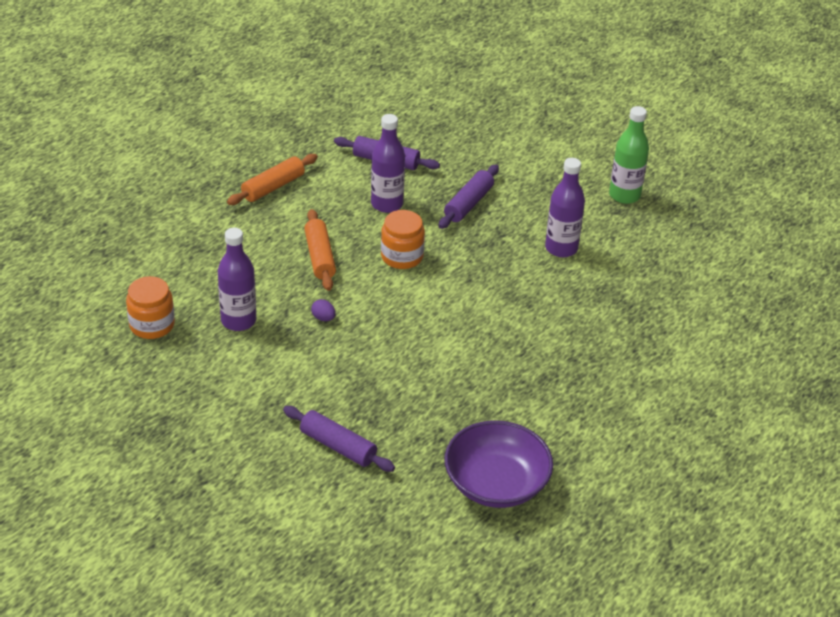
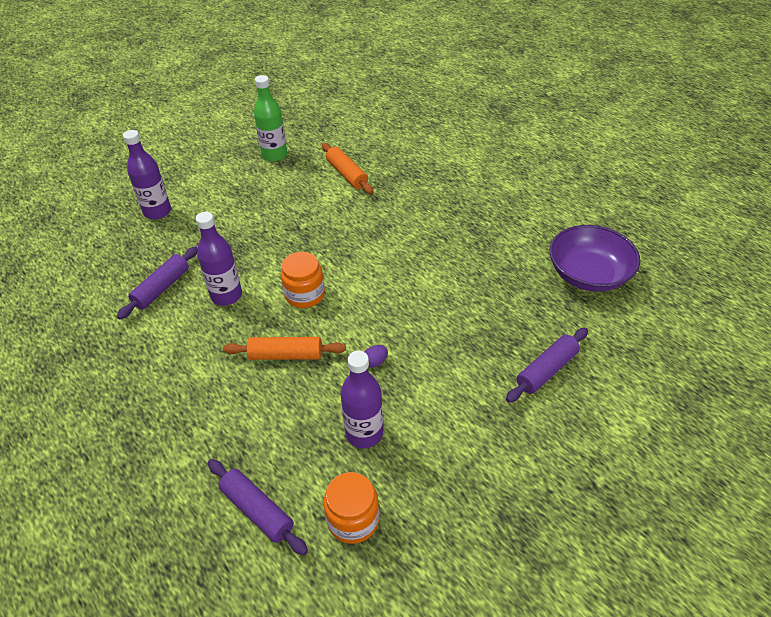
camera: 75 degrees left, 5 degrees up
(273, 187) = (160, 382): orange rolling pin -> orange rolling pin (347, 174)
(468, 204) = (249, 241): purple rolling pin -> purple rolling pin (257, 510)
(561, 248) = (326, 197): purple bottle -> purple bottle (157, 212)

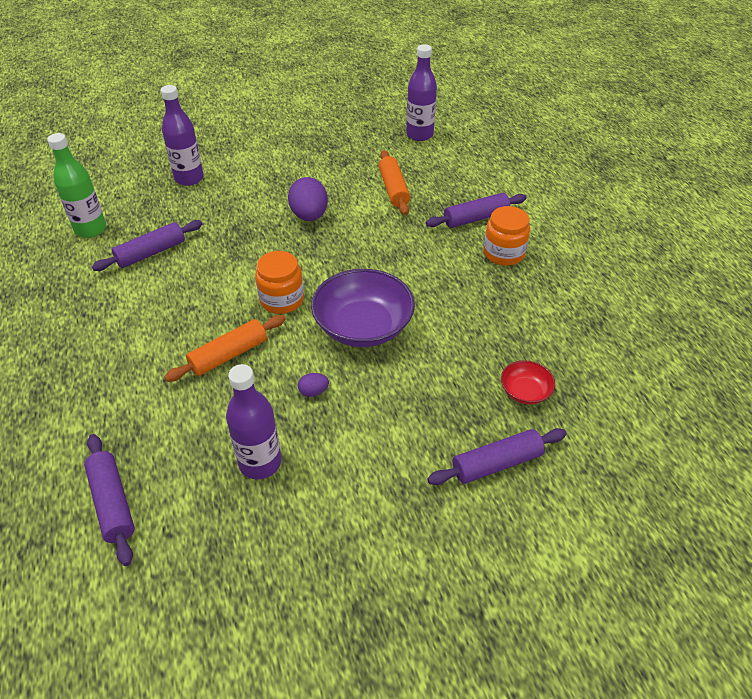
camera: 20 degrees right, 0 degrees up
(226, 295) = (206, 278): purple bottle -> purple bottle (419, 135)
(274, 155) = (331, 152): green bottle -> green bottle (90, 229)
(286, 355) = (229, 355): orange rolling pin -> orange rolling pin turned 60 degrees counterclockwise
(287, 216) = (309, 216): none -> purple egg
(353, 520) = (198, 549): orange jar -> orange jar (503, 253)
(427, 181) = (476, 218): none -> purple rolling pin
(538, 309) = (525, 391): none -> red bowl
(588, 274) = (606, 371): purple bowl -> purple bowl (363, 326)

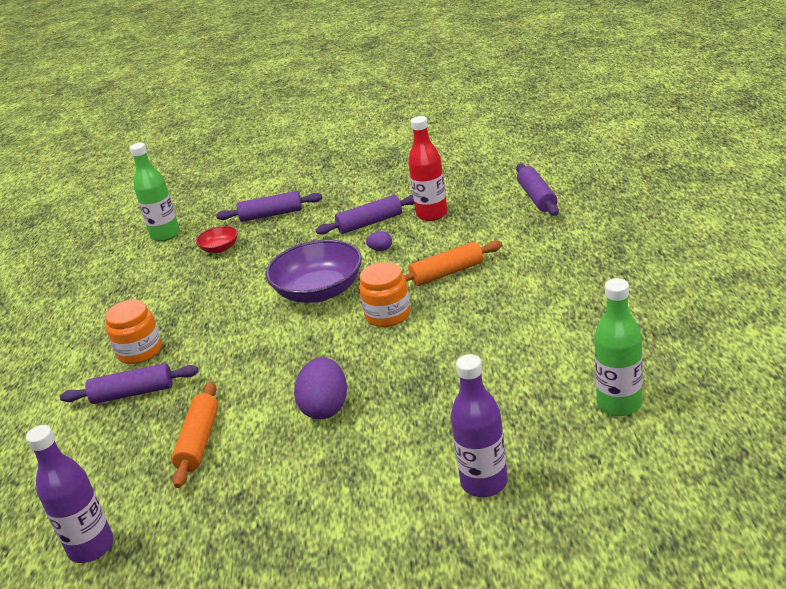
camera: 160 degrees left, 15 degrees down
(151, 253) = (531, 368): purple rolling pin -> purple rolling pin (370, 223)
(260, 463) = (432, 214): purple bottle -> red bottle
(625, 417) = (165, 235): none -> green bottle

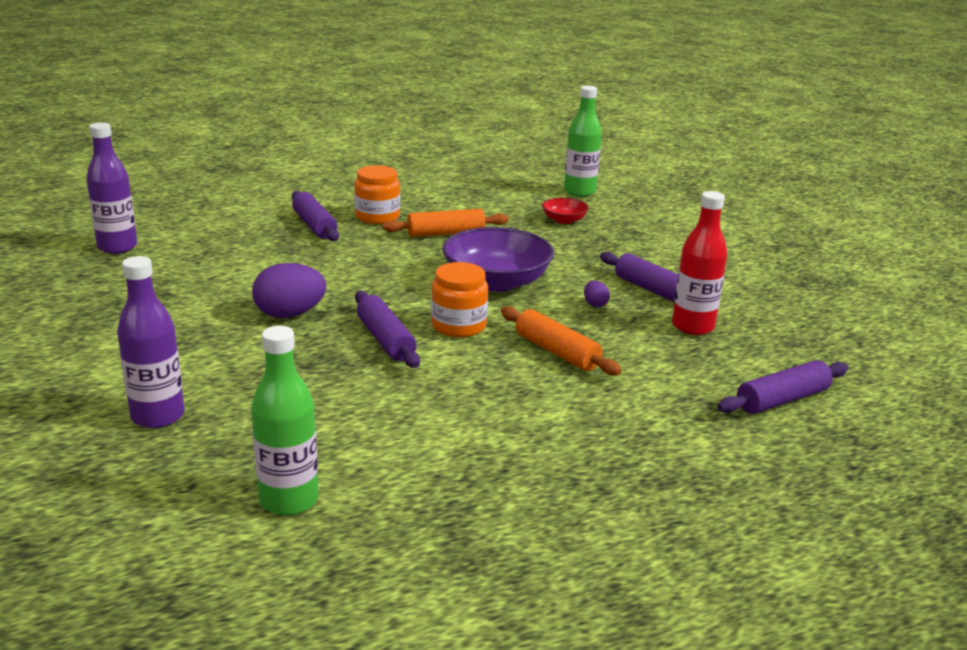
camera: 65 degrees right, 5 degrees down
(199, 441) = (243, 264): orange rolling pin -> orange rolling pin (446, 233)
(271, 214) = (644, 234): purple rolling pin -> purple rolling pin (386, 339)

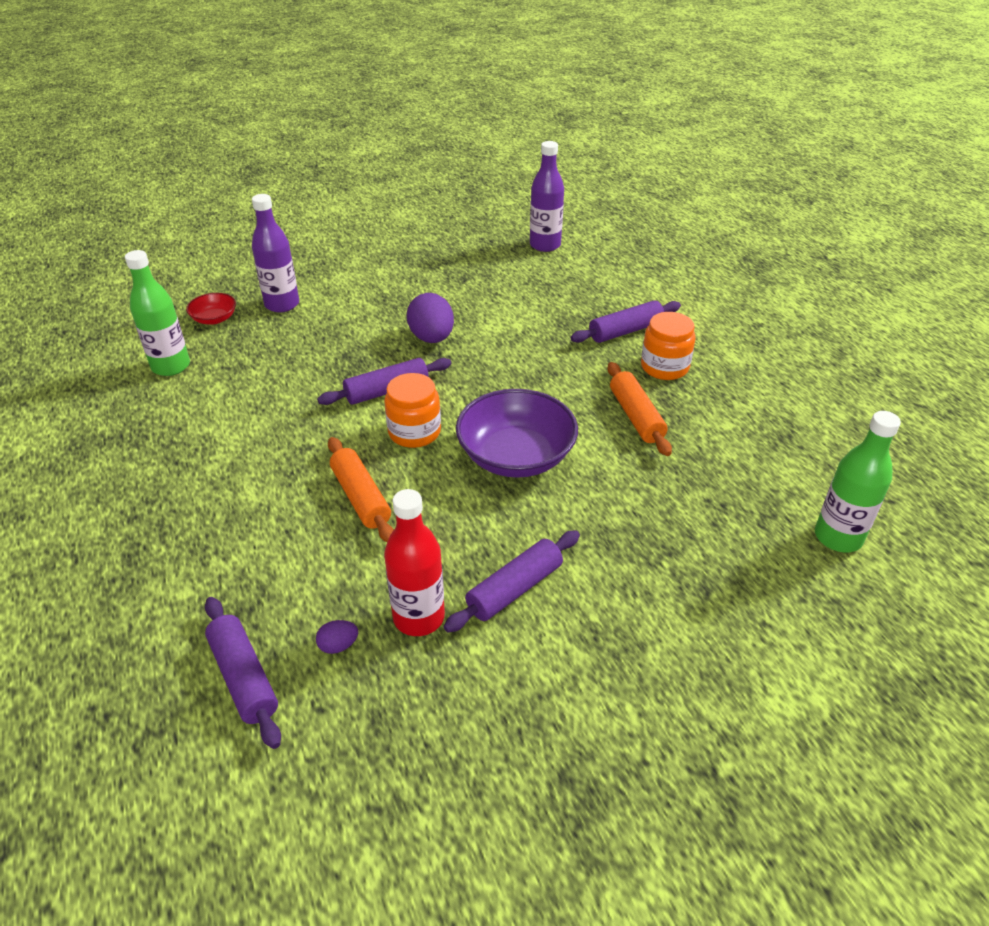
camera: 90 degrees right, 15 degrees up
(556, 352) = (361, 497): orange rolling pin -> orange rolling pin turned 75 degrees counterclockwise
(564, 220) = (717, 516): red bowl -> red bowl (214, 319)
(595, 304) = (469, 532): purple egg -> purple egg (338, 645)

